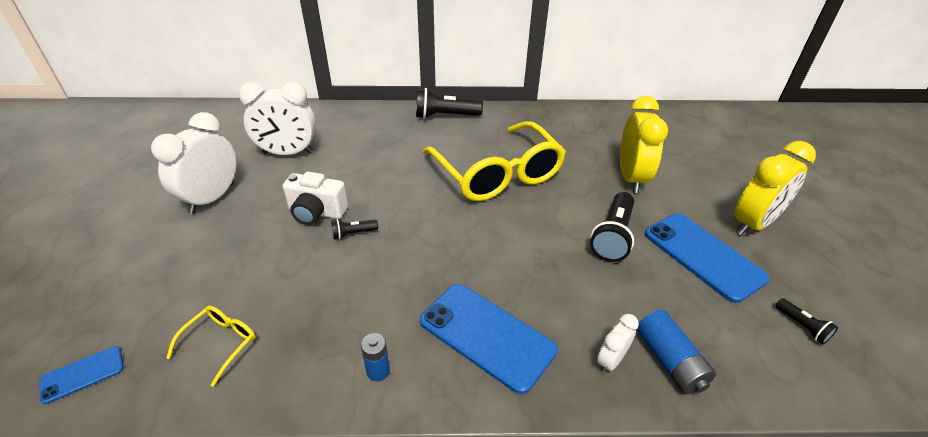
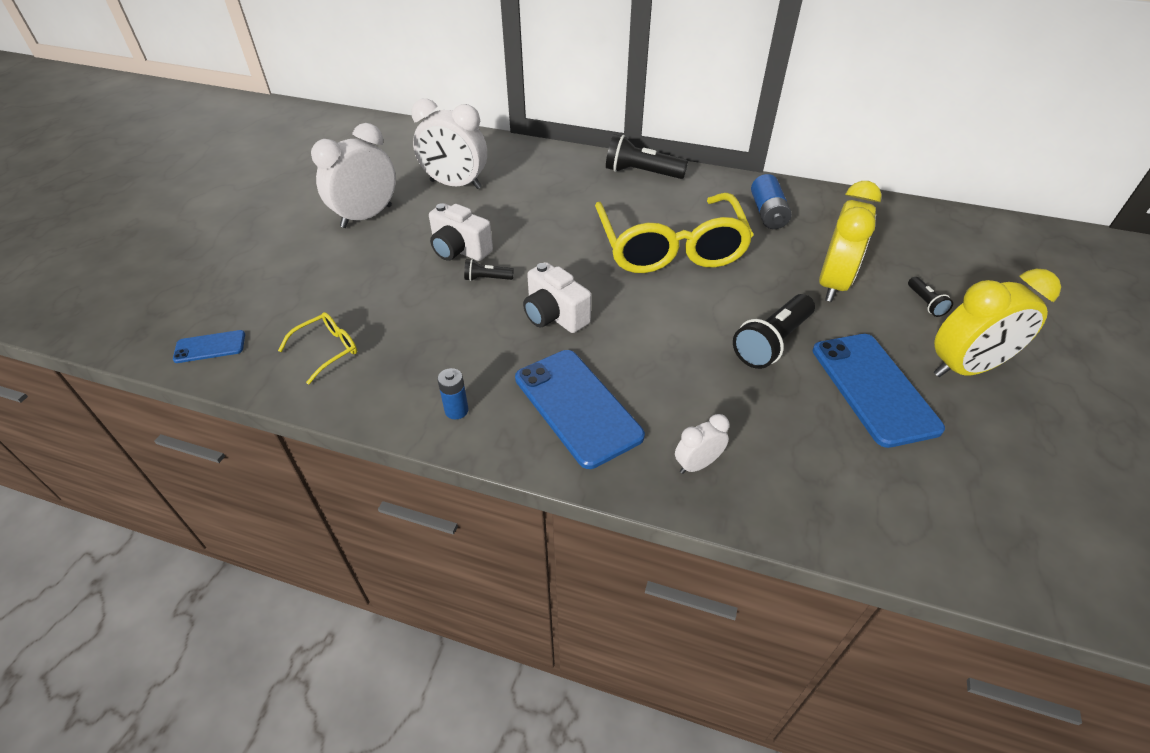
camera: 20 degrees right, 5 degrees up
(428, 254) = (554, 316): none -> white camera
(669, 361) = (764, 483): blue battery -> blue battery (767, 213)
(802, 326) = (954, 492): black flashlight -> black flashlight (925, 303)

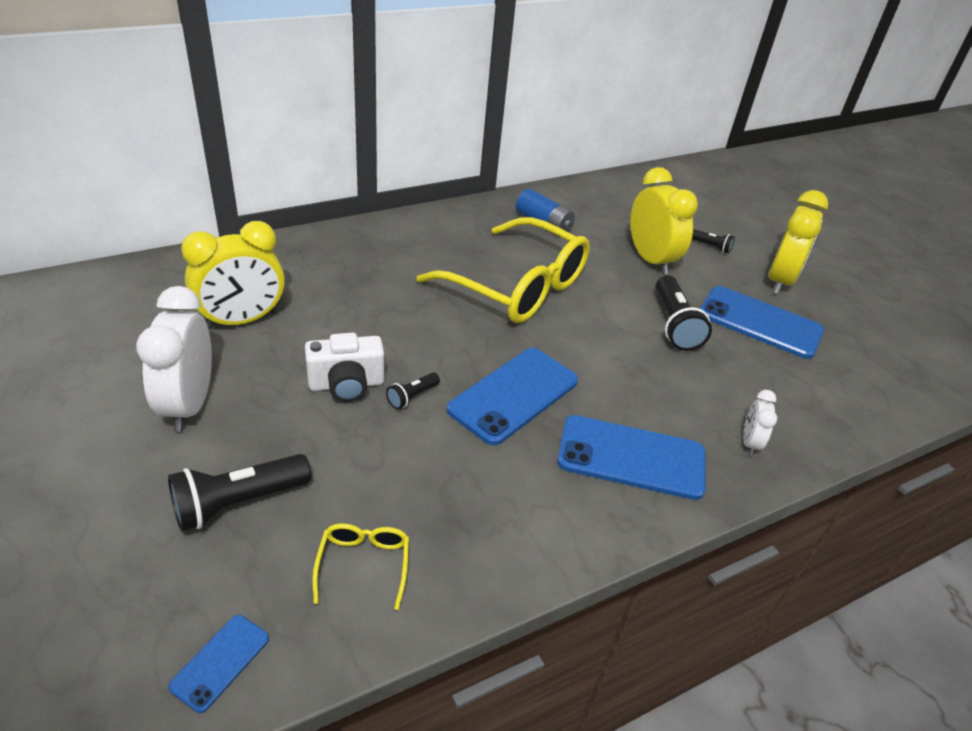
camera: 50 degrees left, 5 degrees down
(455, 185) = (242, 320): white clock -> yellow clock
(456, 410) = (557, 528): blue battery -> none
(554, 316) = (513, 395): white camera -> blue phone
(641, 173) = (405, 229): black flashlight -> black flashlight (238, 503)

